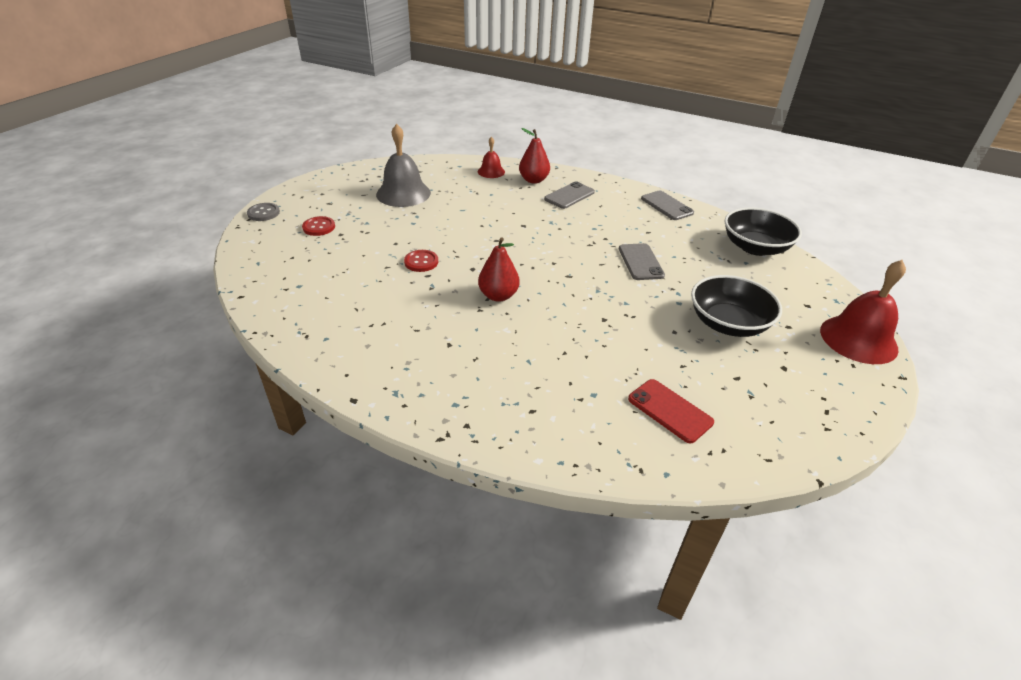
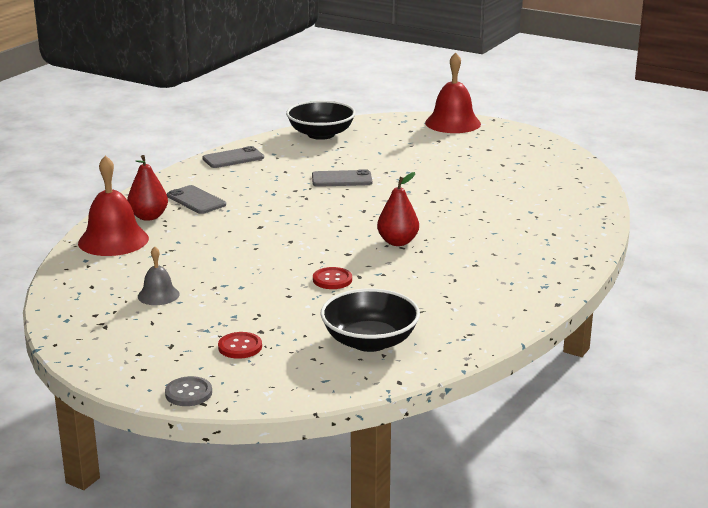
camera: 85 degrees left, 15 degrees down
(403, 193) = (158, 295): grey bell -> grey bell, size x0.55
(491, 171) = (113, 240): red bell -> red bell, size x1.83
(670, 410) = (542, 188): red phone -> none
(728, 323) = (436, 158): black bowl -> black bowl (369, 341)

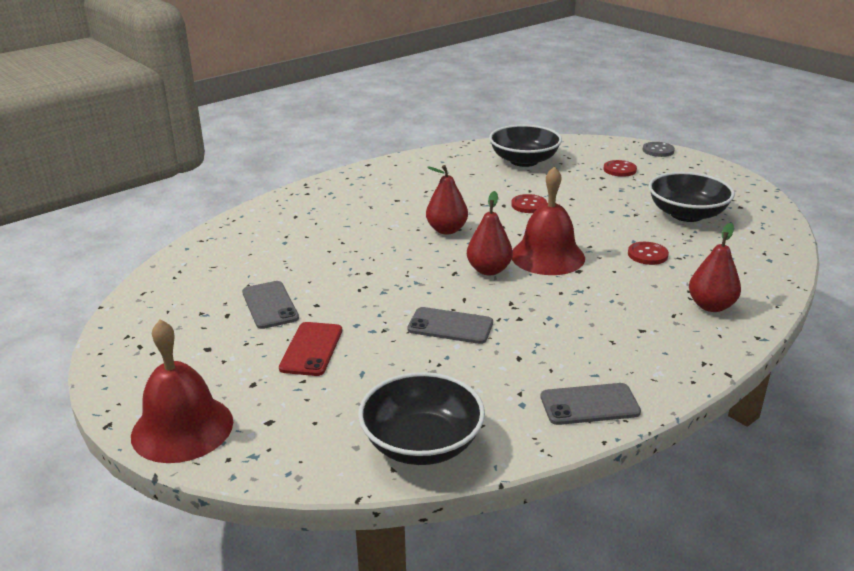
camera: 160 degrees left, 5 degrees up
(113, 240) = (746, 279): red bell -> red bell (547, 256)
(158, 295) = (686, 214): grey bell -> black bowl
(196, 200) = (651, 323): grey phone -> grey phone (270, 305)
(200, 248) = (647, 255): none -> red button
(336, 216) = (489, 270): none -> red pear
(423, 157) = (311, 349): none -> red phone

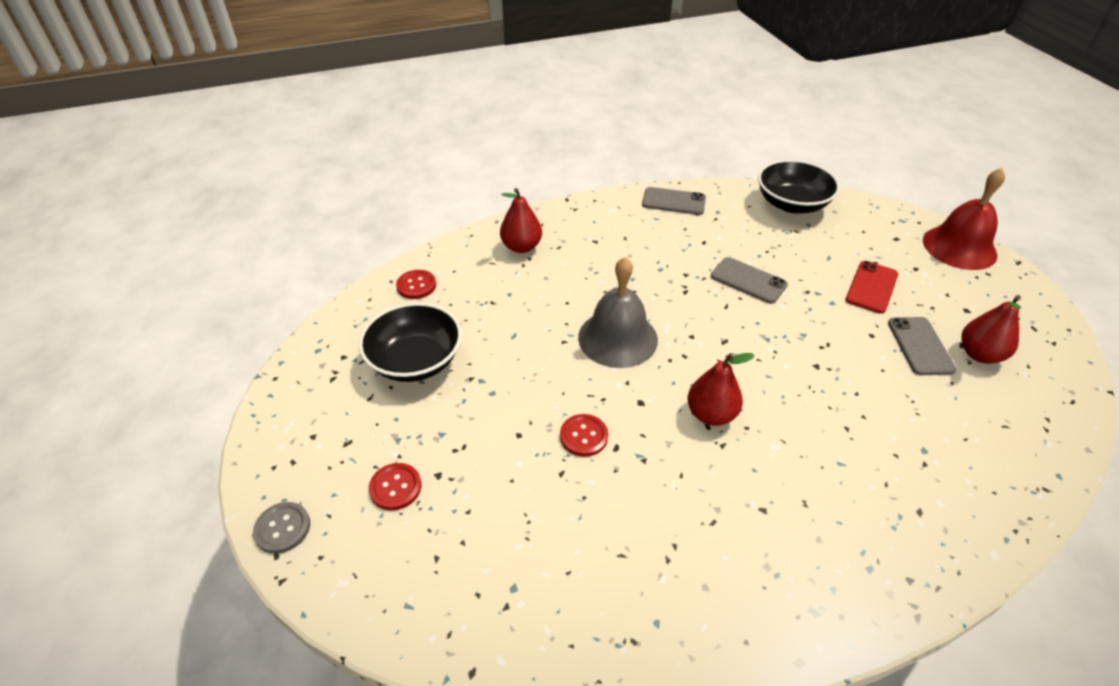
camera: 160 degrees left, 15 degrees up
(489, 270) = (688, 335): red pear -> red pear (979, 354)
(524, 161) = (516, 571): black bowl -> none
(547, 256) = (617, 338): red bell -> grey bell
(647, 255) = (518, 313): red button -> red button (416, 285)

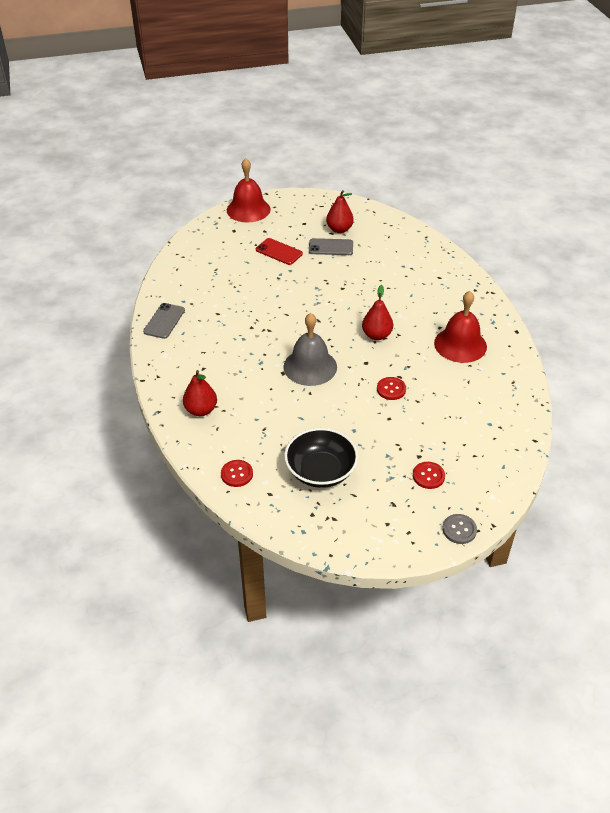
camera: 85 degrees left, 0 degrees up
(722, 544) = (460, 344): none -> red bell
(748, 281) = (263, 300): grey phone -> none
(791, 204) = (184, 265): black bowl -> none

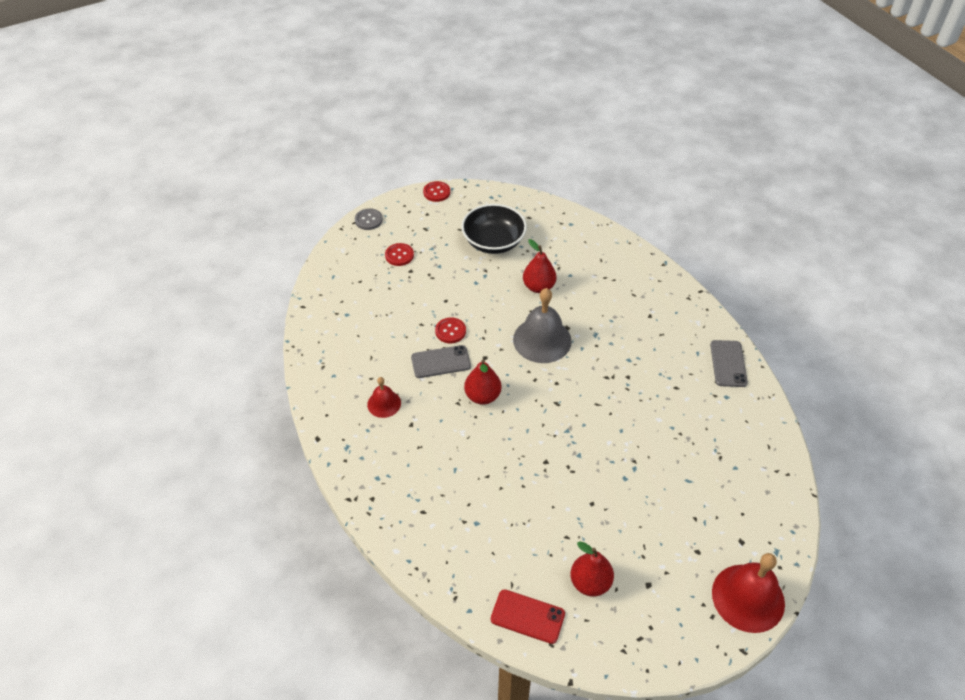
camera: 165 degrees right, 5 degrees up
(201, 410) = (625, 273): red pear -> red pear (538, 287)
(237, 474) = (563, 226): red button -> red button (436, 192)
(279, 252) = (656, 510): red phone -> red phone (527, 616)
(331, 247) = (588, 538): grey phone -> grey phone (441, 362)
(460, 344) = (384, 403): red bell -> red bell, size x0.55

